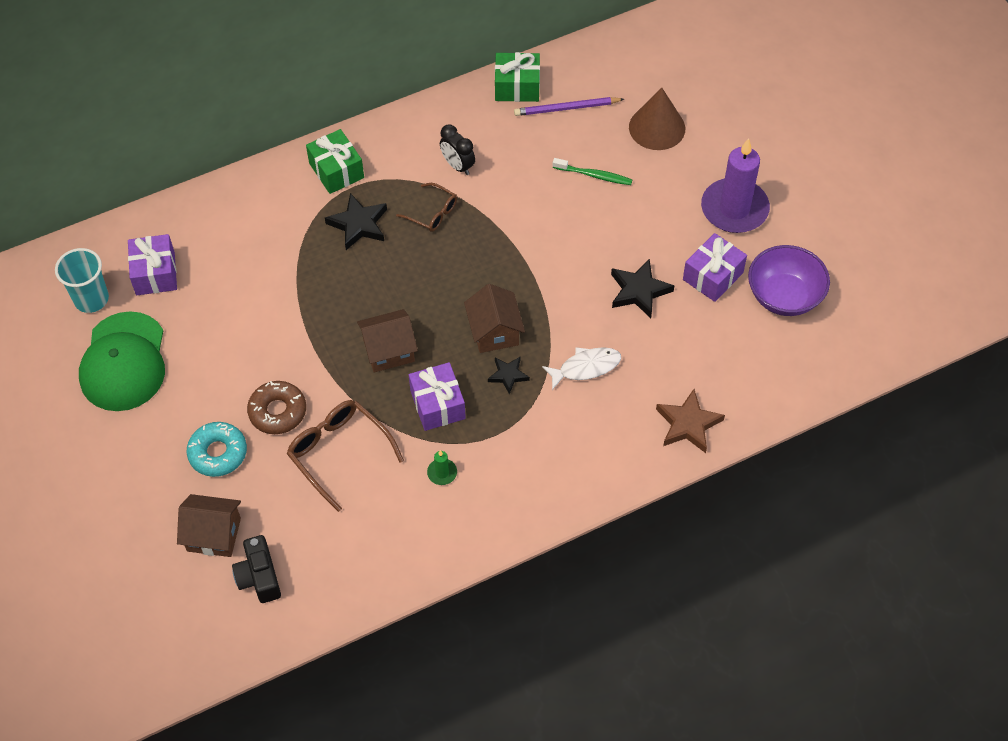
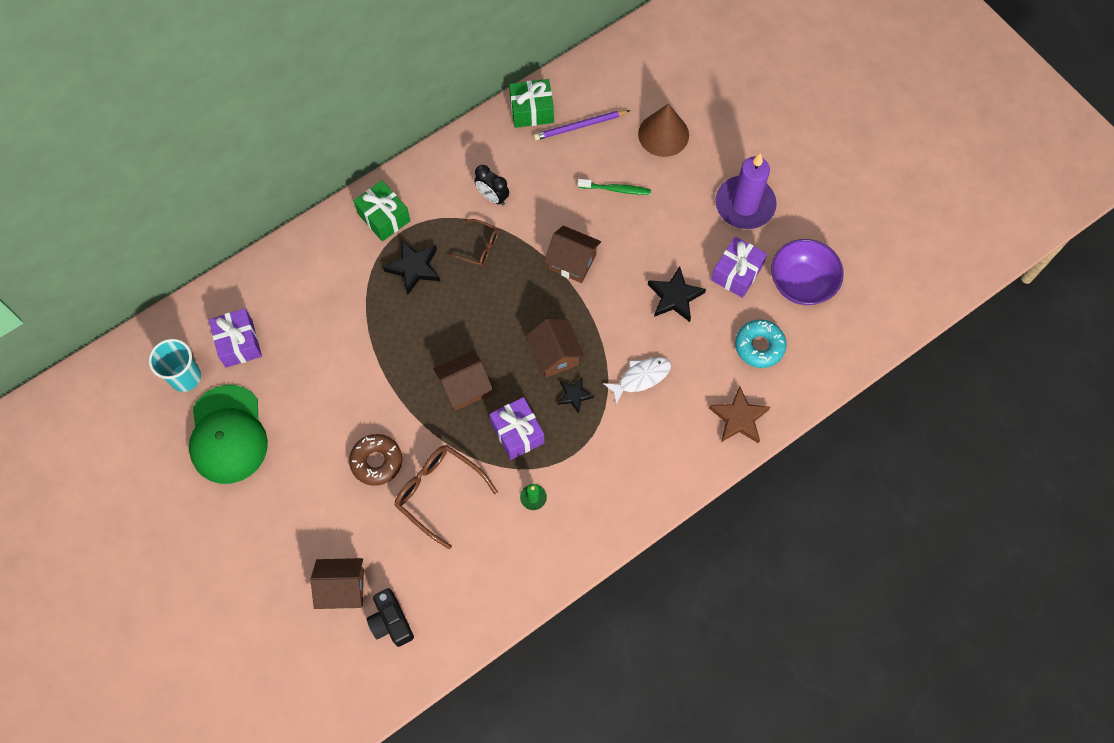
camera: 10 degrees left, 10 degrees up
(218, 453) = (331, 510): turquoise donut -> turquoise donut (759, 346)
(532, 241) = (572, 262): none -> brown house

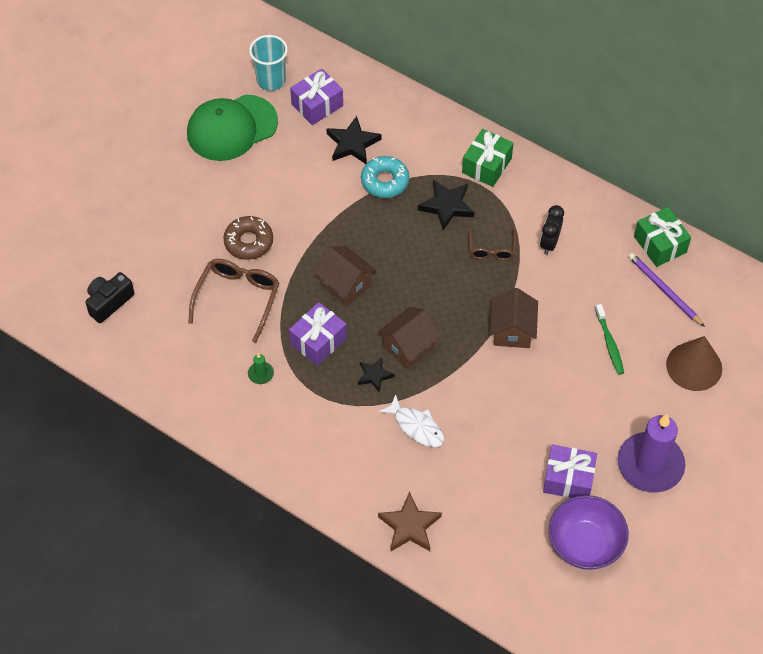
camera: 70 degrees right, 10 degrees down
(343, 588) = (126, 257): brown house -> none
(675, 297) = (516, 431): black star -> black star (352, 144)
(759, 346) = (495, 523): turquoise donut -> turquoise donut (385, 181)

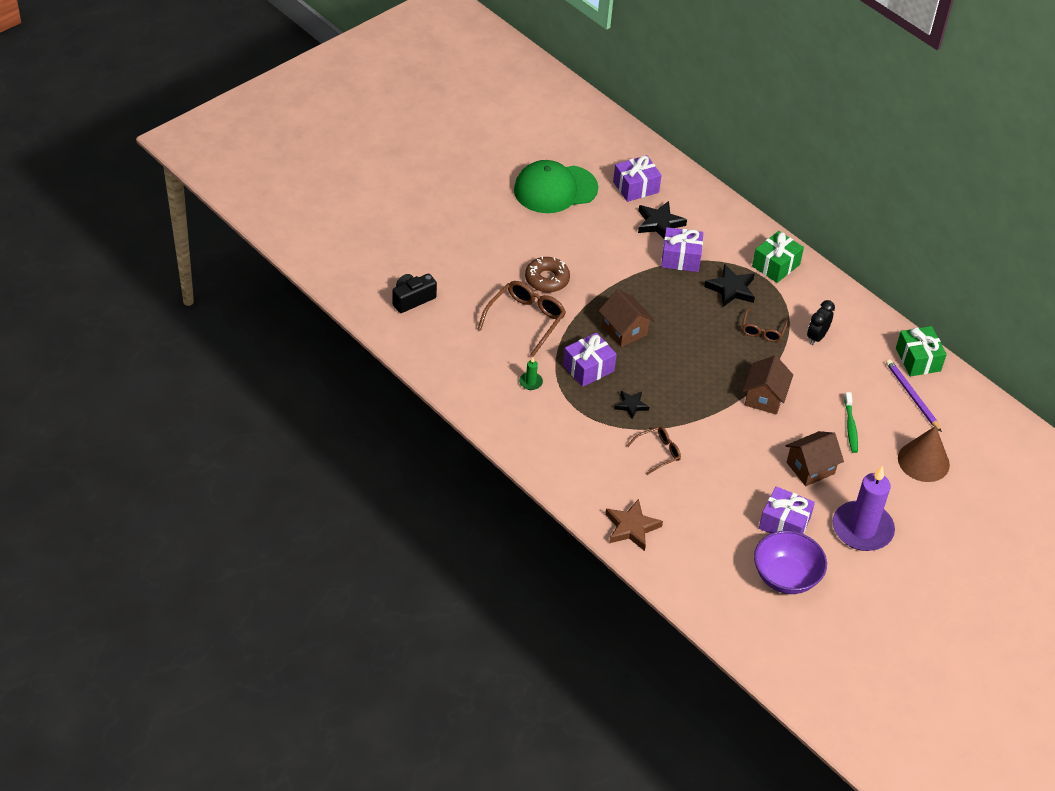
camera: 10 degrees right, 10 degrees down
(271, 80) = (599, 160): turquoise cup -> none
(385, 181) = (680, 258): turquoise donut -> purple gift
(408, 346) = (668, 390): brown house -> brown house (810, 468)
(416, 426) = (658, 452): white fish -> brown glasses

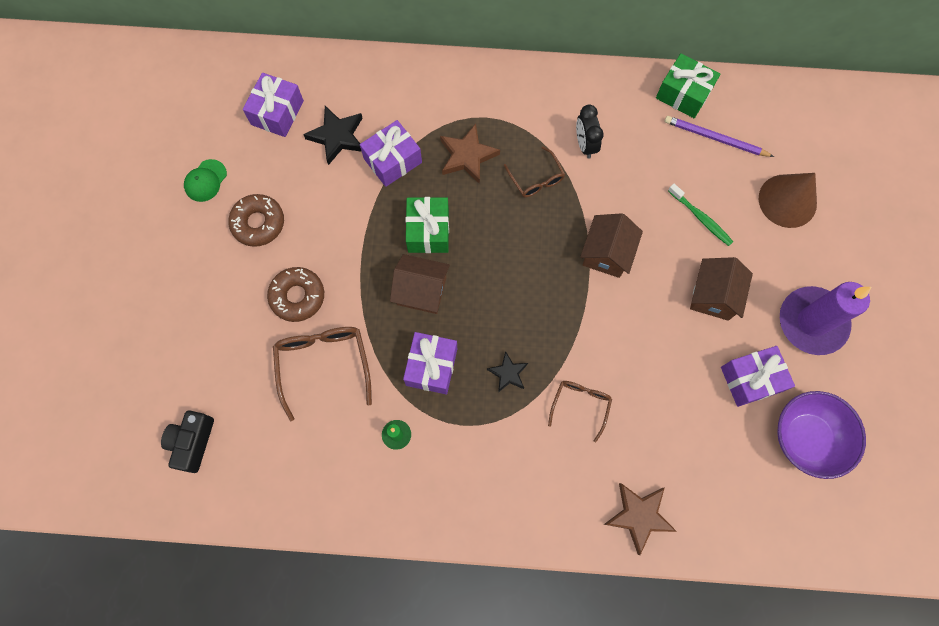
camera: 40 degrees left, 25 degrees up
(555, 189) = (205, 181): green cap -> green cap, size x0.45
(563, 230) = (258, 223): none -> brown donut
(731, 289) = (467, 156): black star -> brown star
(764, 397) = (606, 253): brown house -> brown house turned 45 degrees clockwise
(776, 265) = (479, 95): green gift -> green gift (428, 231)

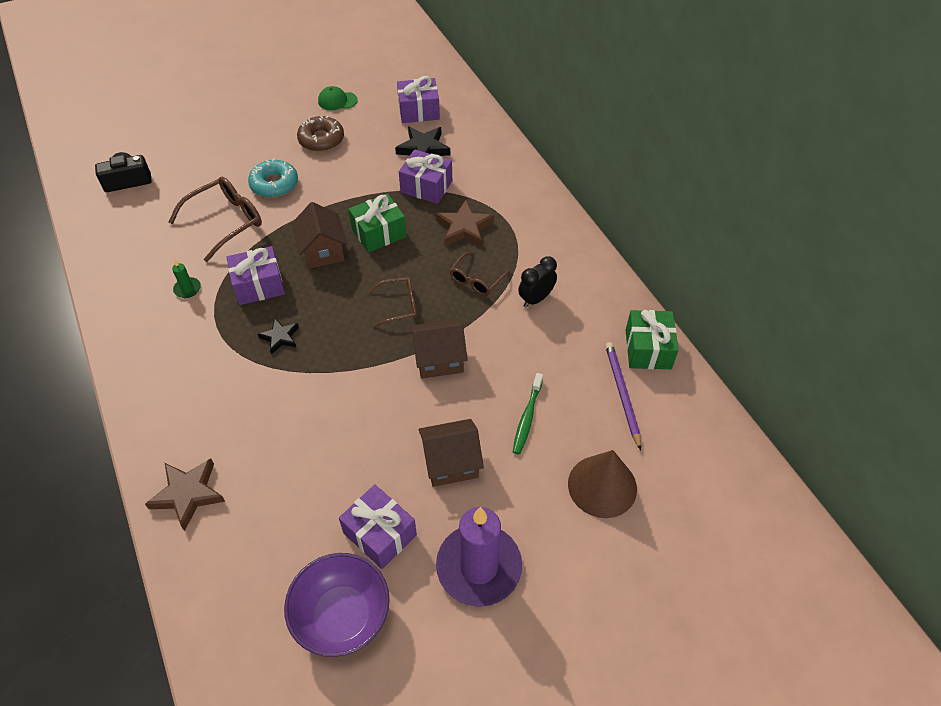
camera: 60 degrees right, 20 degrees down
(297, 296) = (274, 184): brown donut -> turquoise donut
(580, 405) = (277, 402): brown glasses -> brown glasses (399, 305)

